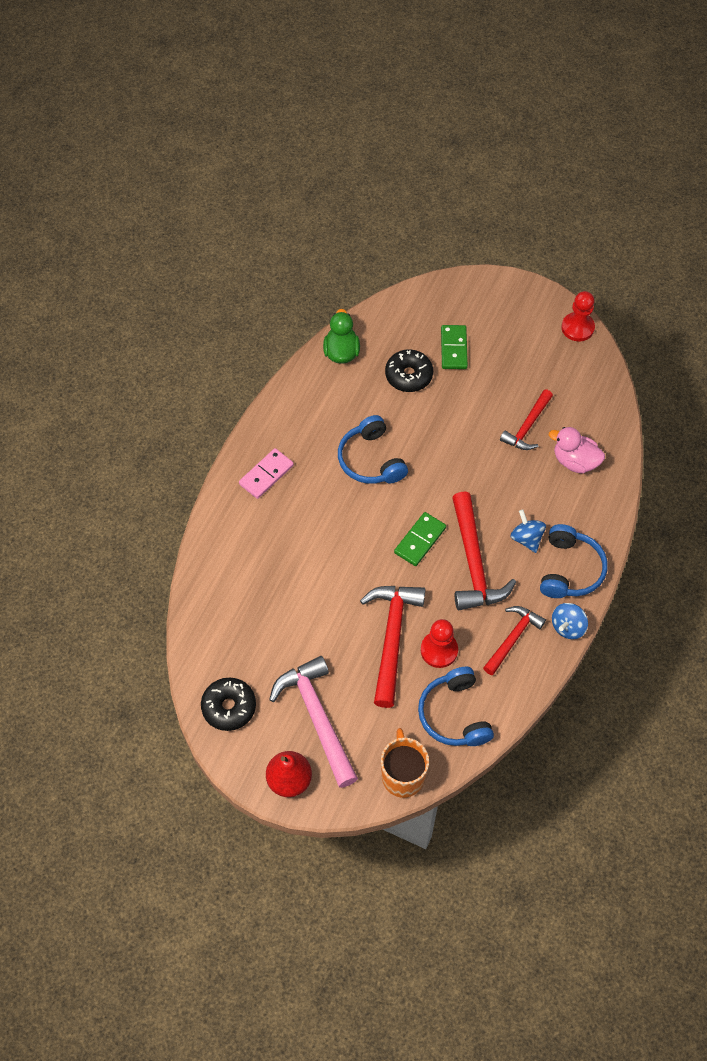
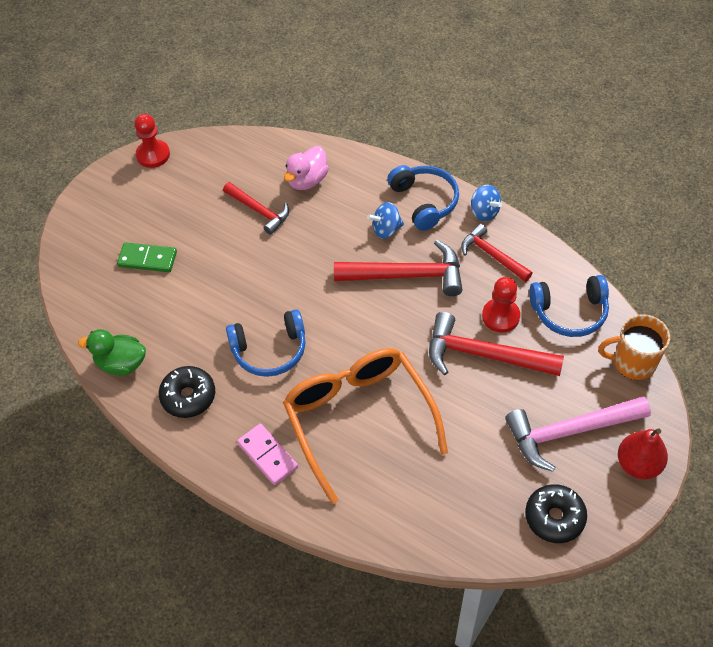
camera: 80 degrees left, 5 degrees down
(310, 539) = (358, 419): none -> orange glasses
(408, 375) = (170, 303): black donut -> black donut (188, 396)
(420, 540) = (375, 317): green domino -> none
(570, 569) = (424, 201): blue headphones -> blue headphones turned 45 degrees clockwise

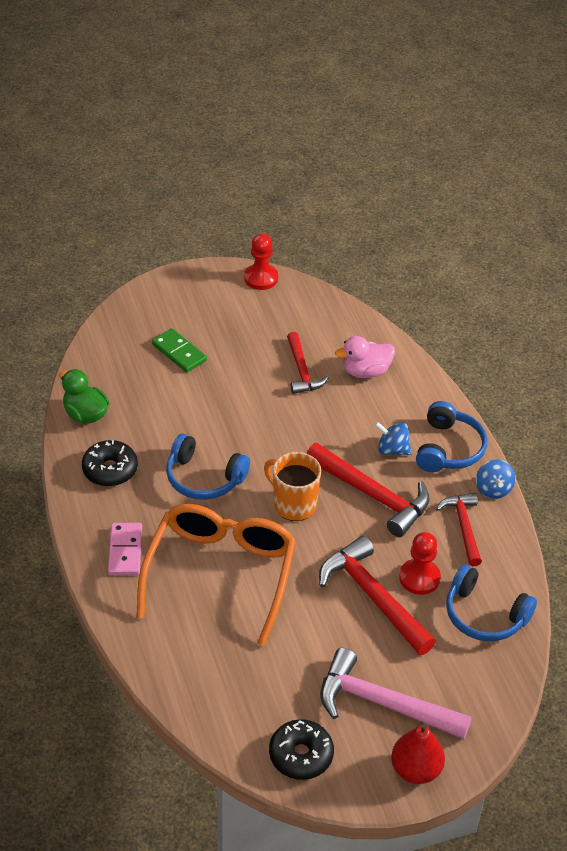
camera: 35 degrees right, 10 degrees down
(632, 363) = (498, 691): orange mug -> orange mug (293, 504)

